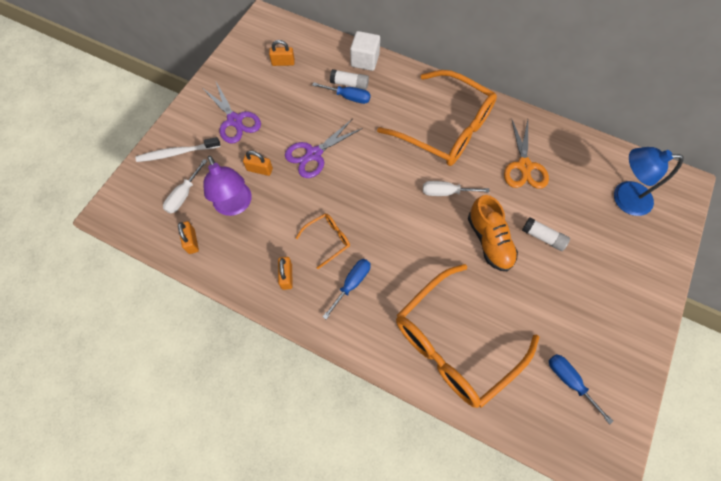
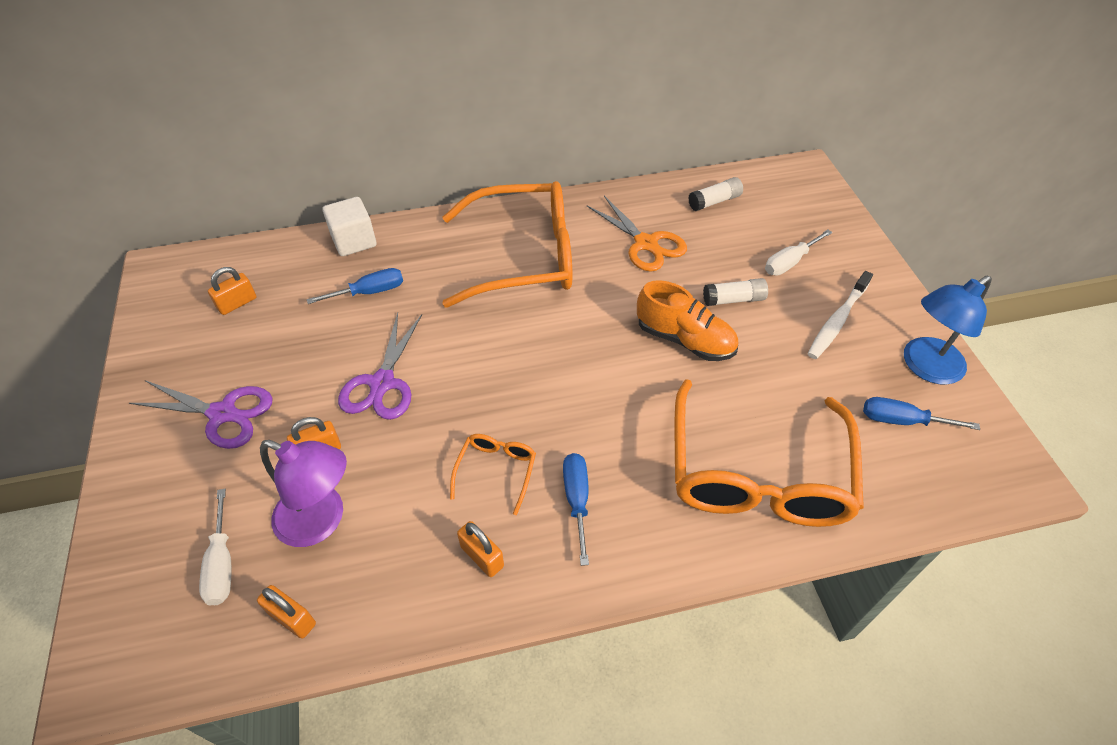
camera: 40 degrees left, 15 degrees down
(177, 153) = (159, 514): white toothbrush -> white toothbrush (837, 320)
(349, 84) = (357, 277): white glue stick -> white glue stick (714, 201)
(445, 192) = (589, 321): white screwdriver -> white screwdriver (789, 262)
(623, 198) = (768, 214): blue lamp -> blue lamp (925, 367)

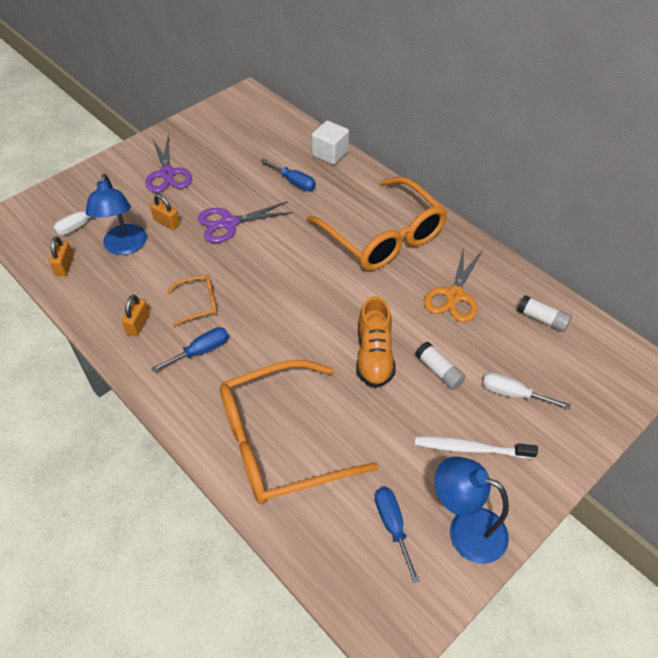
camera: 60 degrees right, 0 degrees up
(237, 303) = (244, 136): orange padlock -> none
(321, 521) = (124, 247): purple lamp -> blue lamp

